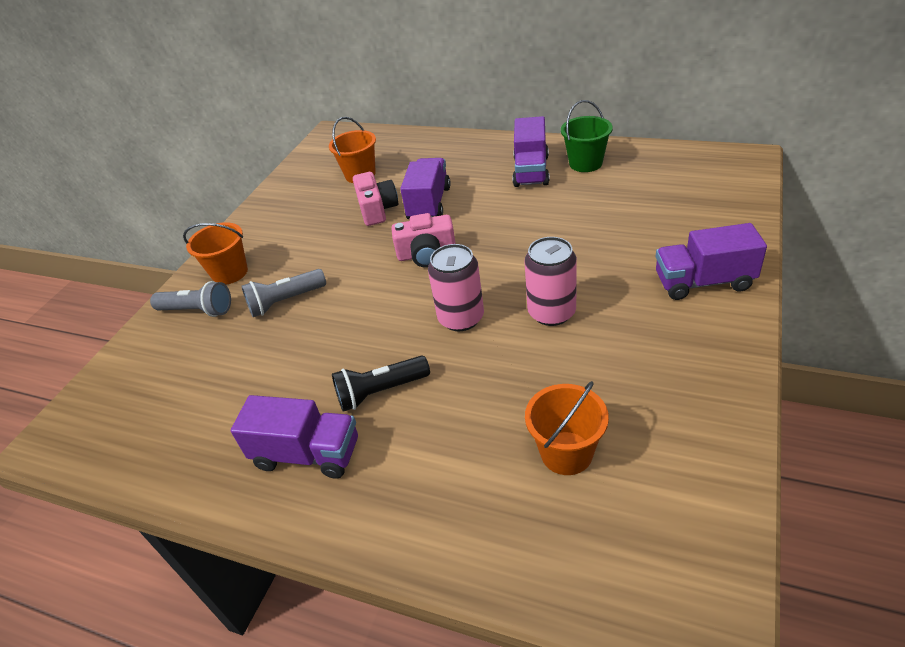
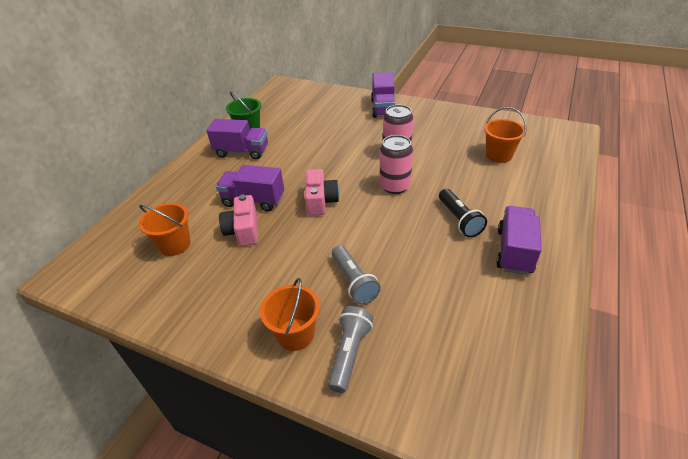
camera: 90 degrees left, 0 degrees up
(377, 209) = (243, 230): pink camera -> pink camera turned 90 degrees counterclockwise

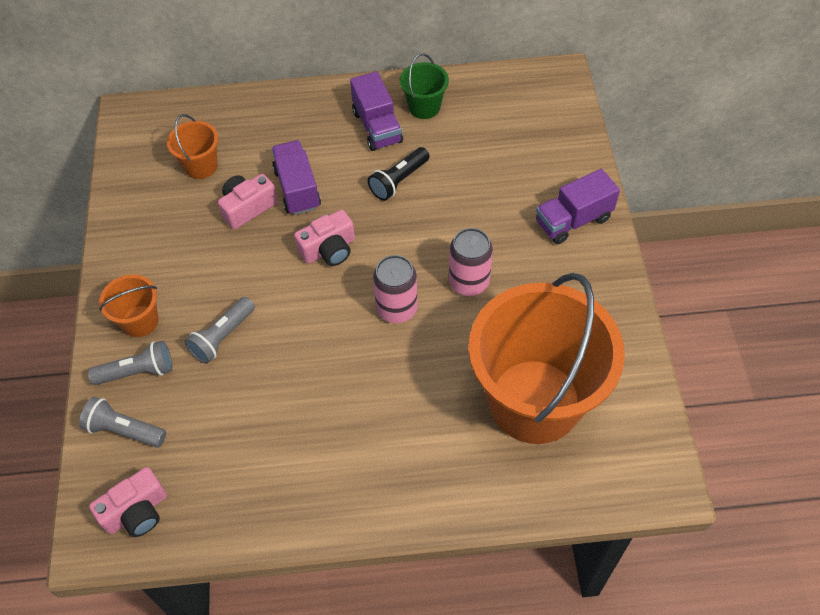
camera: 60 degrees right, 15 degrees up
(408, 384) = (124, 430): none -> grey flashlight
(459, 220) = (368, 397): black flashlight -> black flashlight (399, 181)
(498, 155) = (534, 401): orange bucket -> orange bucket, size x2.38
(505, 402) = (137, 511): none -> pink camera
(514, 251) = (340, 470): purple truck -> none

